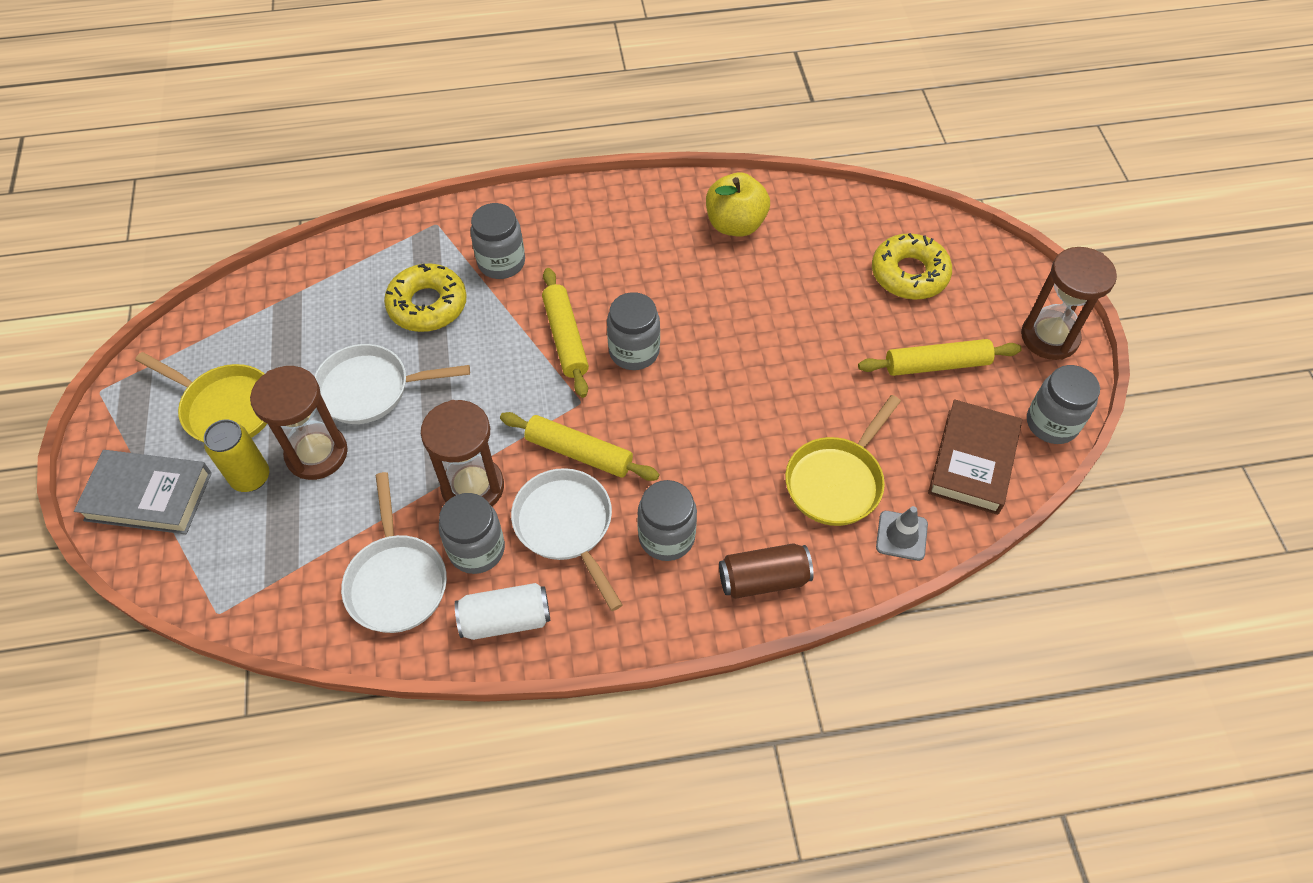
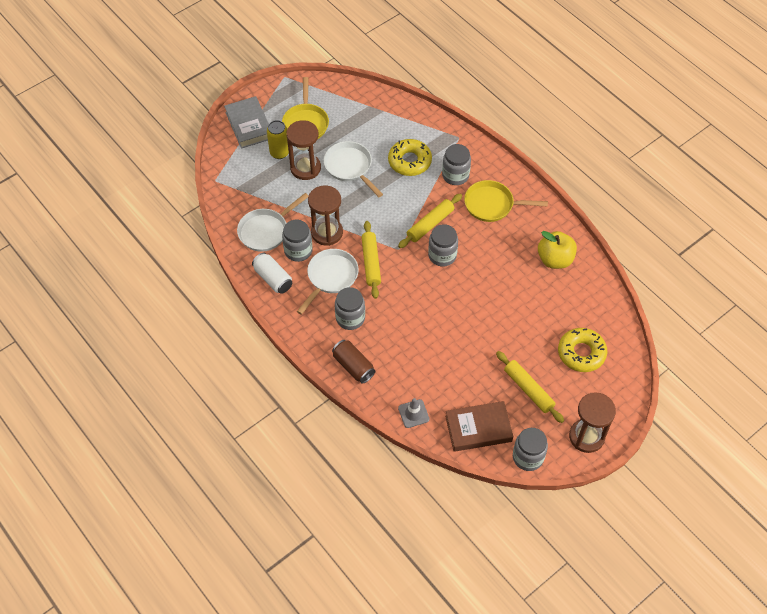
camera: 60 degrees right, 0 degrees up
(836, 481) = (426, 373): yellow pan -> yellow pan (492, 205)

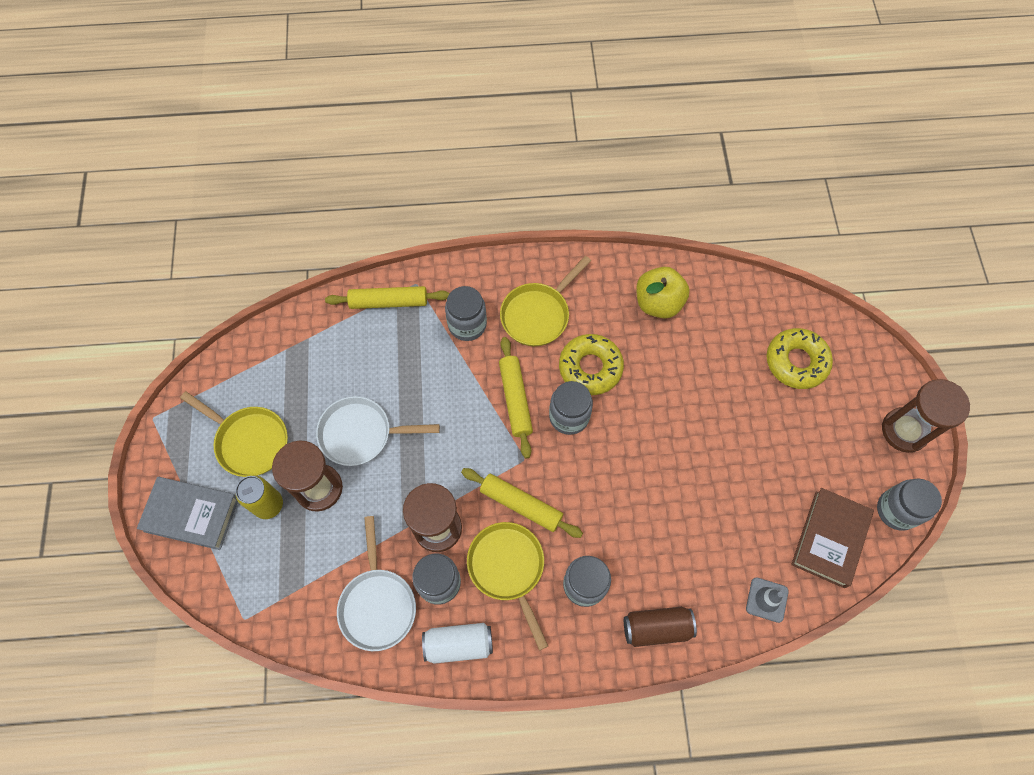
camera: 55 degrees left, 10 degrees up
(331, 277) = (508, 568): white pan -> yellow pan
(409, 161) = (407, 360): yellow donut -> yellow donut (590, 367)
(528, 389) = (810, 448): yellow rolling pin -> yellow rolling pin (388, 302)

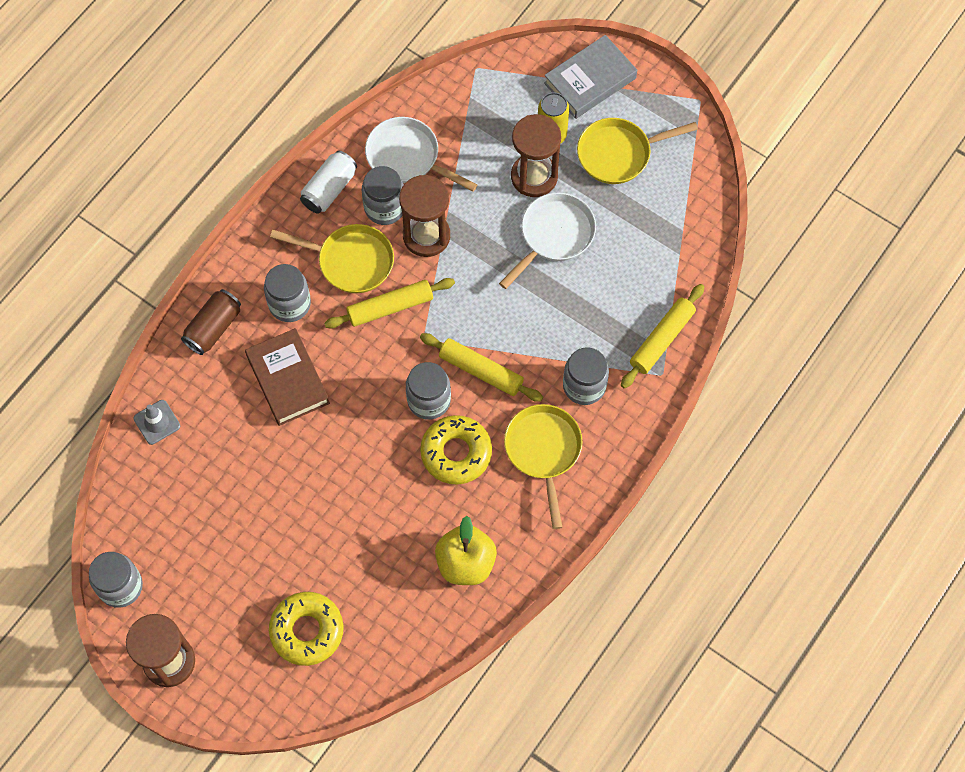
camera: 130 degrees right, 0 degrees up
(829, 539) = (151, 511): brown book -> brown book (288, 379)

